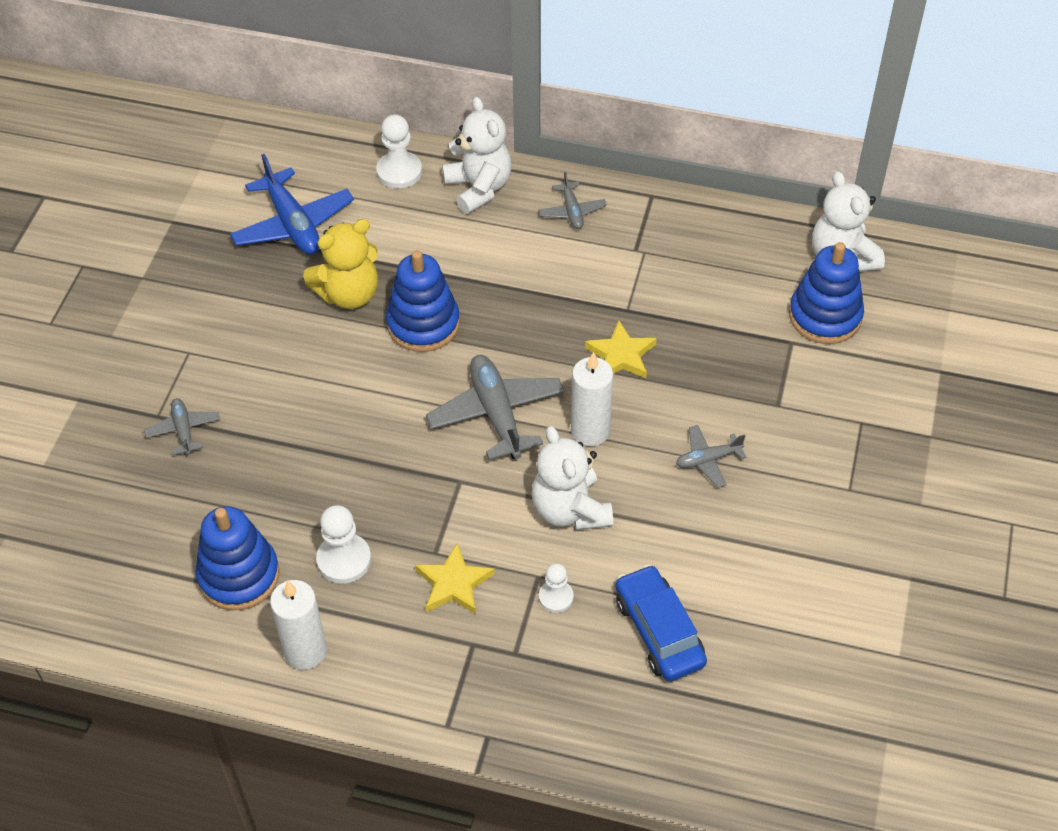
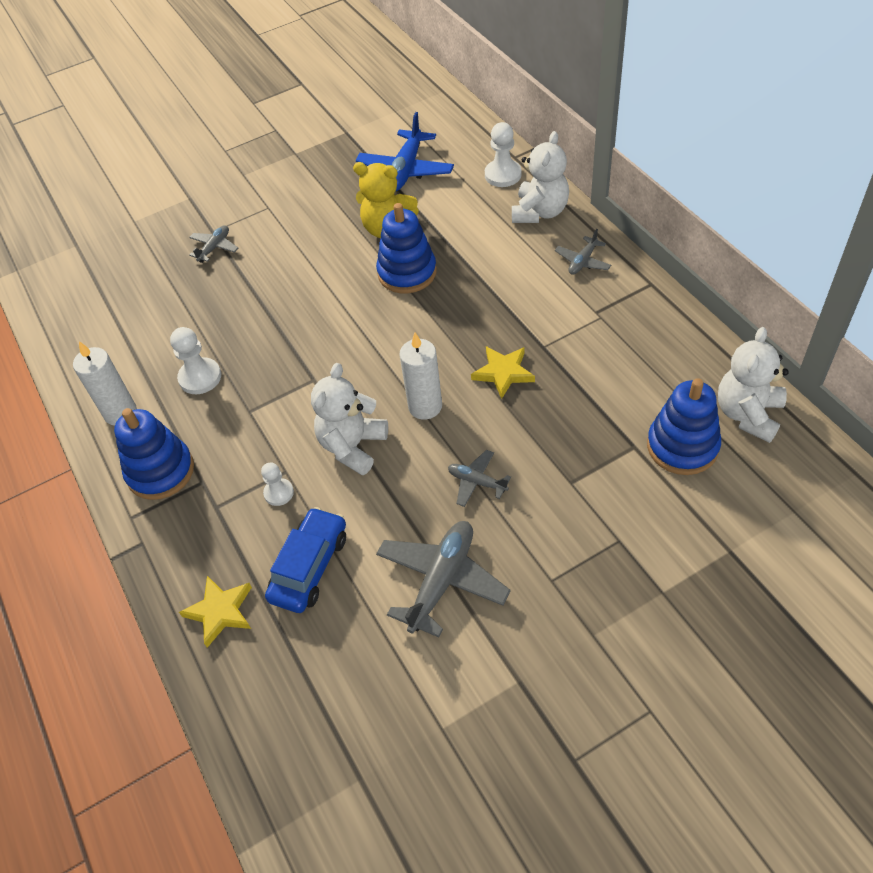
camera: 50 degrees right, 0 degrees up
(239, 575) = (143, 345): blue stacking toy -> blue stacking toy (160, 471)
(454, 583) = (236, 437): yellow star -> yellow star (220, 612)
(496, 414) = (383, 355): grey plane -> grey plane (442, 581)

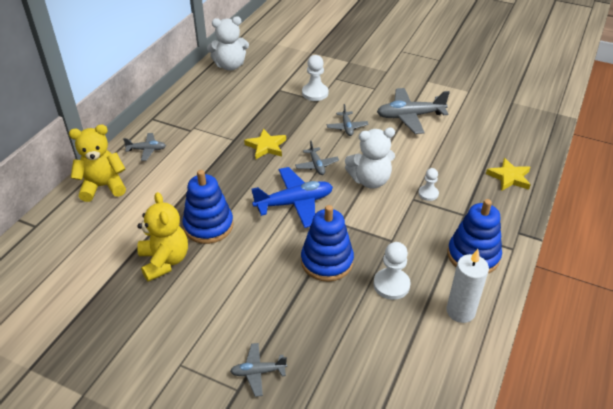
camera: 130 degrees left, 10 degrees down
(309, 567) = (452, 159): blue car -> none
(406, 170) = (80, 287): blue plane -> blue plane (294, 203)
(425, 406) = (316, 165): white candle -> grey plane
(503, 175) = (63, 223): white pawn -> white pawn (315, 93)
(540, 212) = (103, 186): white teddy bear -> yellow teddy bear
(682, 446) = (266, 77): blue stacking toy -> blue stacking toy (327, 261)

